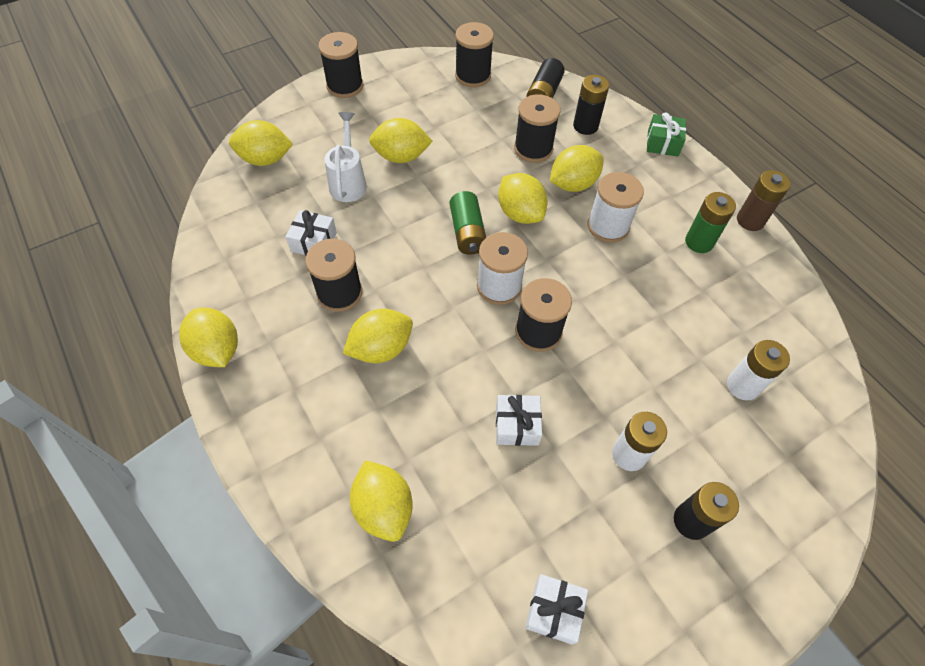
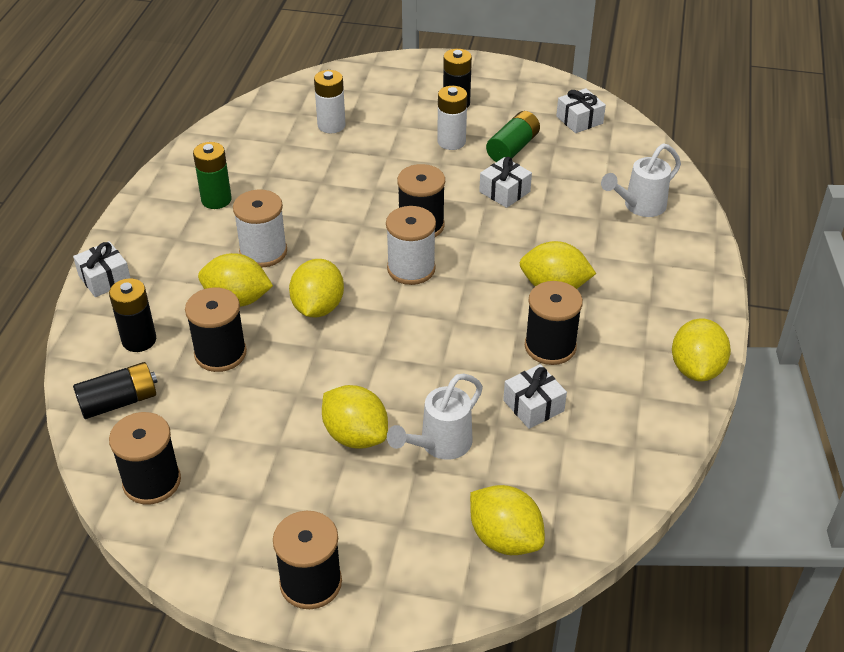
camera: 135 degrees left, 15 degrees down
(384, 508) = (639, 207): yellow lemon -> white watering can
(467, 232) = (383, 322): green battery -> green battery (512, 148)
(663, 143) = (105, 278): green gift -> white gift
(750, 220) = (154, 187): brown battery -> none

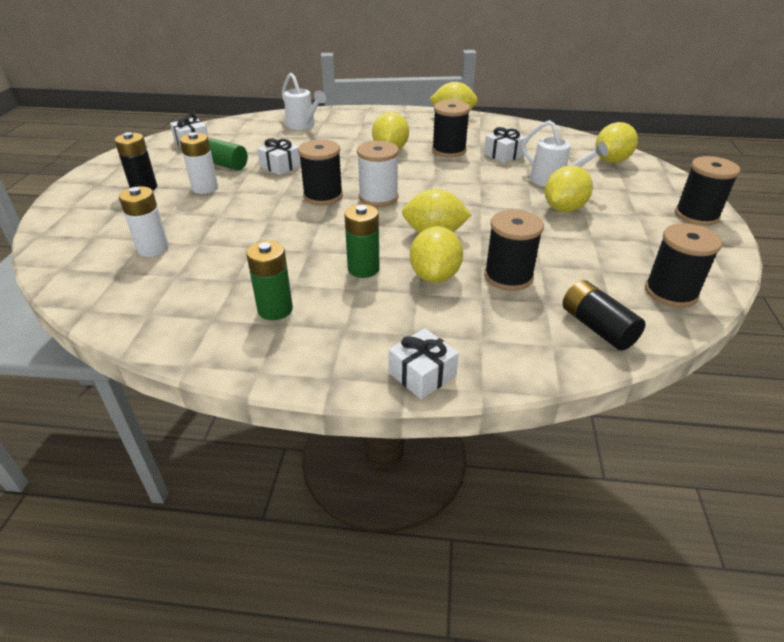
camera: 95 degrees left, 5 degrees down
(139, 340) = (511, 329): black battery -> none
(263, 252) = (363, 269): white spool -> green battery

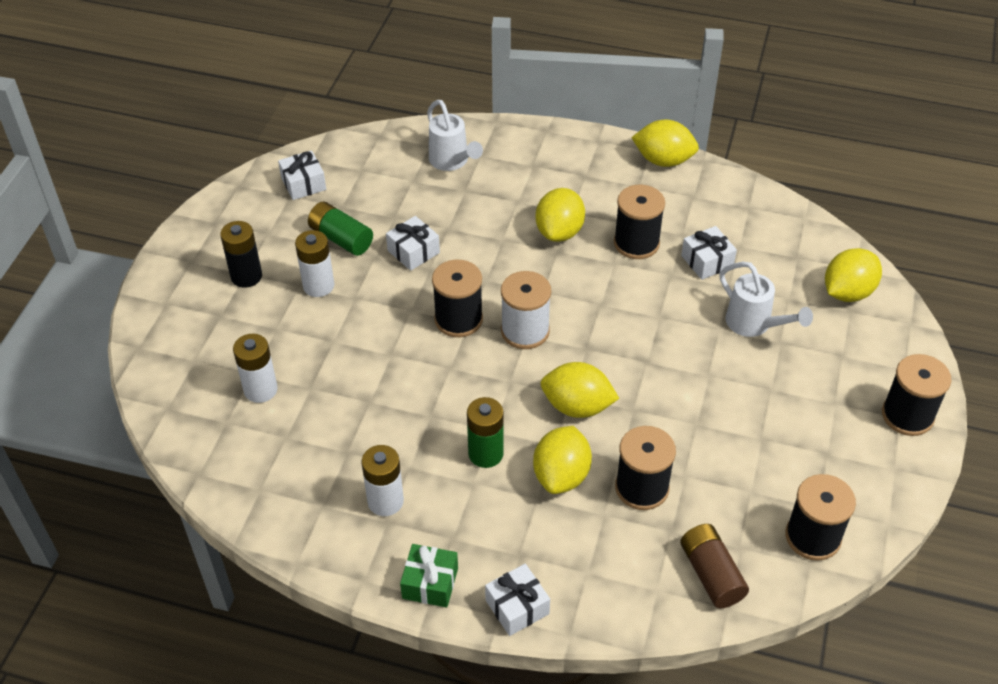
camera: 10 degrees right, 10 degrees up
(275, 309) = (385, 501): green battery -> white battery
(329, 365) = (430, 583): none -> green gift
(564, 209) = (747, 381): yellow lemon -> none
(597, 327) = (711, 574): black battery -> brown battery

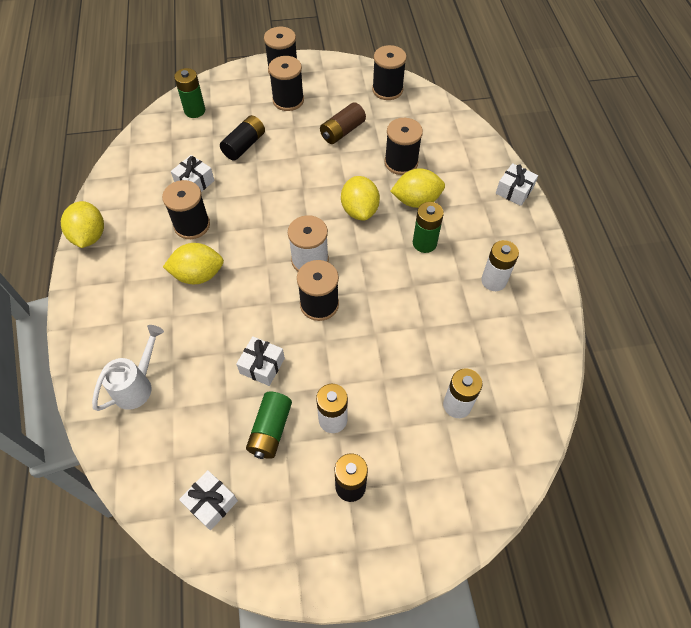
camera: 115 degrees left, 10 degrees up
(430, 583) = (529, 235): green gift -> none
(711, 574) = (437, 121): brown battery -> brown battery (342, 131)
(754, 325) = (244, 145): white watering can -> black battery
(833, 400) = (288, 100): none -> black spool
(847, 292) = (195, 111): yellow lemon -> green battery

